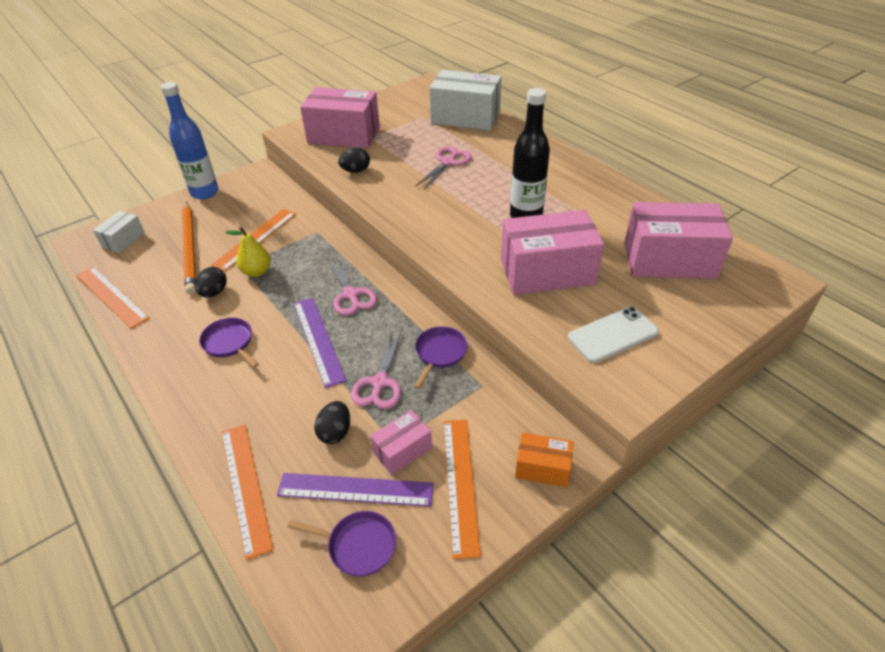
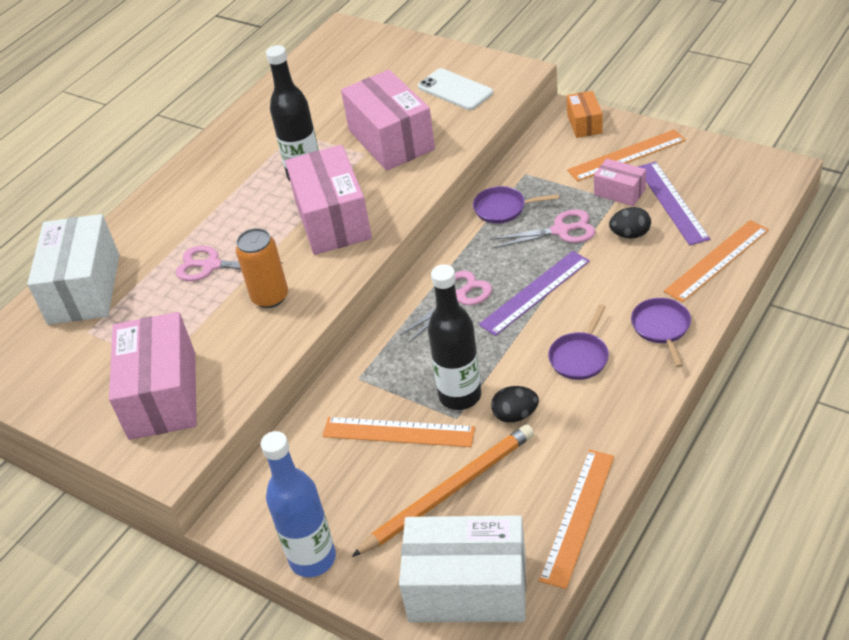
camera: 105 degrees left, 0 degrees up
(123, 240) = (467, 588): white box -> white box, size x1.99
(257, 272) = (460, 396): yellow pear -> black bottle
(355, 171) = (257, 341): black egg -> none
(358, 545) = (712, 183): purple pan -> purple pan (661, 328)
(393, 181) = (270, 297): none -> orange can
(669, 260) = (340, 82): pink box -> pink box (333, 220)

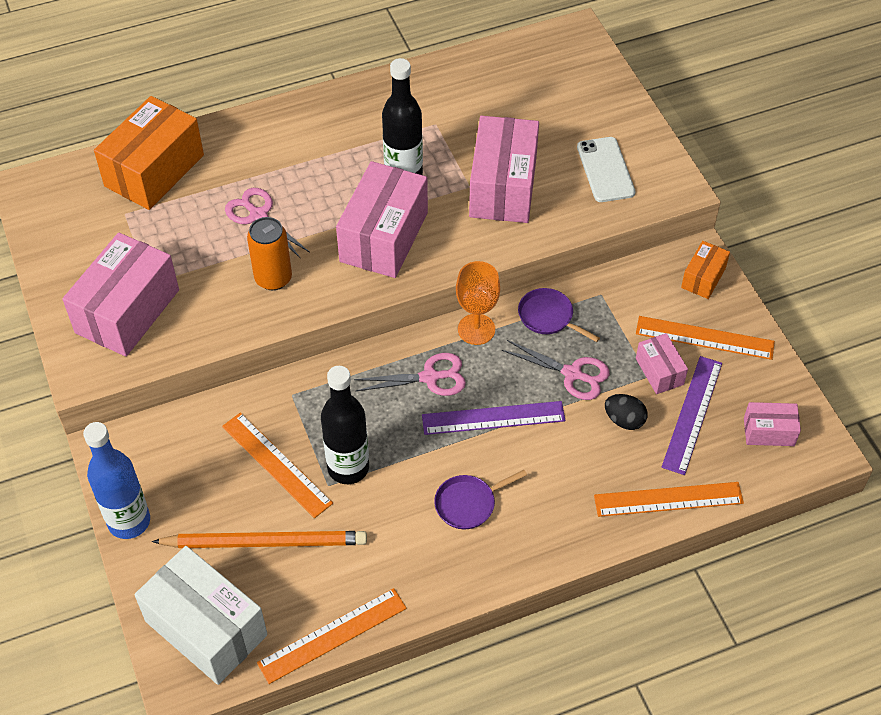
camera: 30 degrees right, 10 degrees up
(84, 289) = (154, 170): white box -> orange box
(458, 247) = (476, 329): none -> orange goblet
(515, 415) = (371, 516): black egg -> none
(661, 328) = (557, 527): purple pan -> none
(733, 180) = (769, 432): none -> pink box

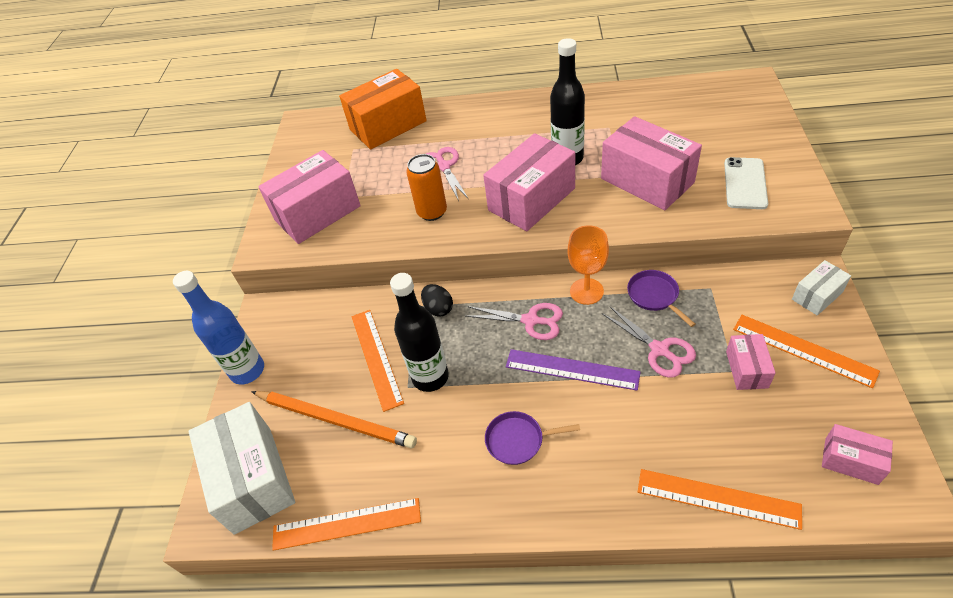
camera: 30 degrees right, 5 degrees down
(503, 187) = (647, 181): pink box -> pink box turned 75 degrees counterclockwise
(624, 420) = (696, 405): black egg -> black egg (438, 308)
(692, 414) = (769, 419): purple ruler -> none
(703, 278) = (817, 296): orange box -> white box

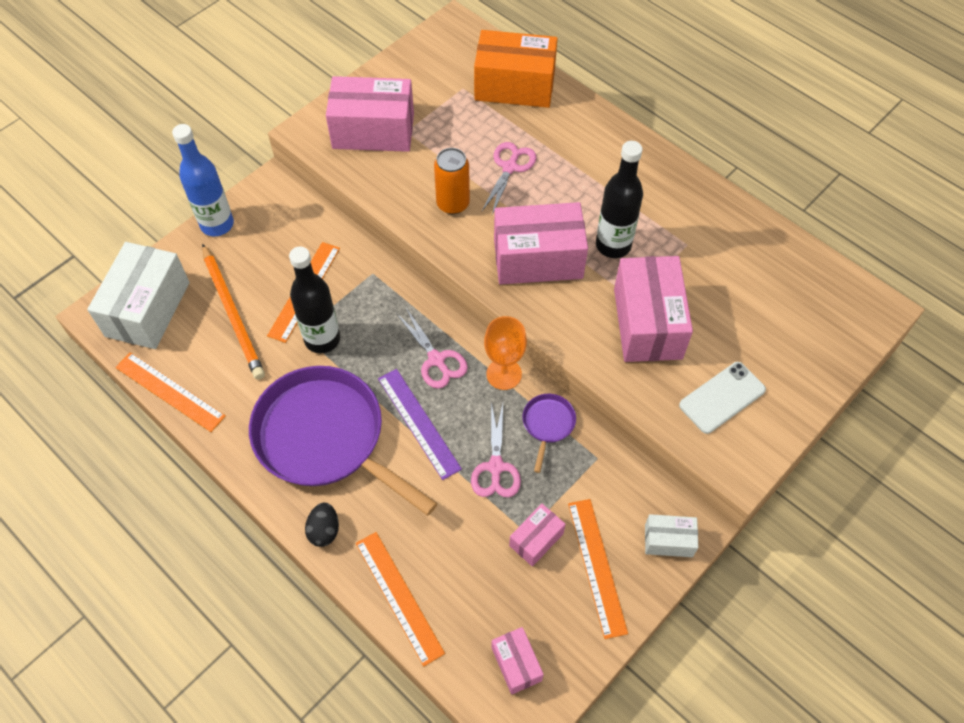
camera: 35 degrees right, 10 degrees up
(438, 308) = (386, 290): black egg -> black egg (324, 530)
(518, 440) = (325, 437): purple pan -> purple pan, size x2.42

